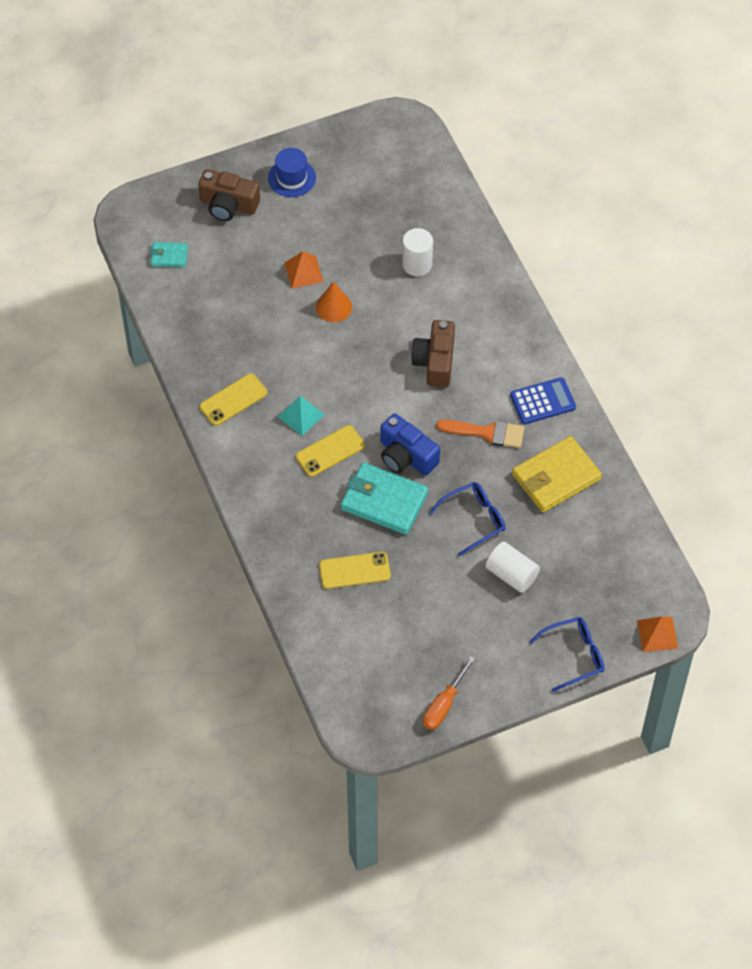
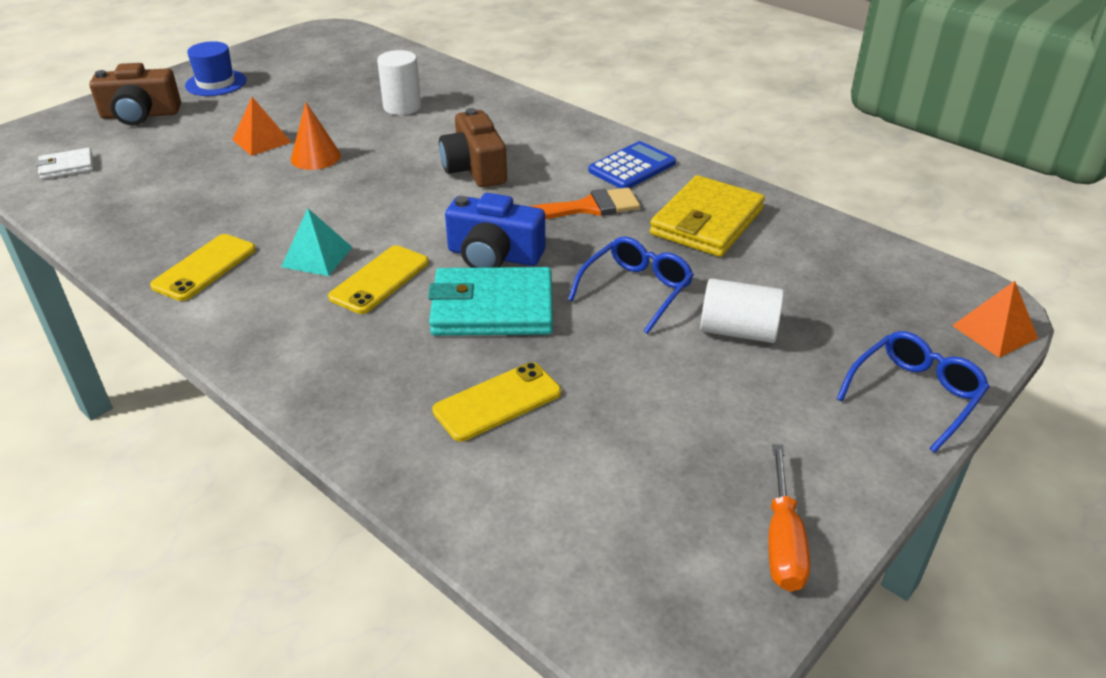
camera: 25 degrees left, 20 degrees down
(169, 256) = (67, 167): turquoise wallet -> white wallet

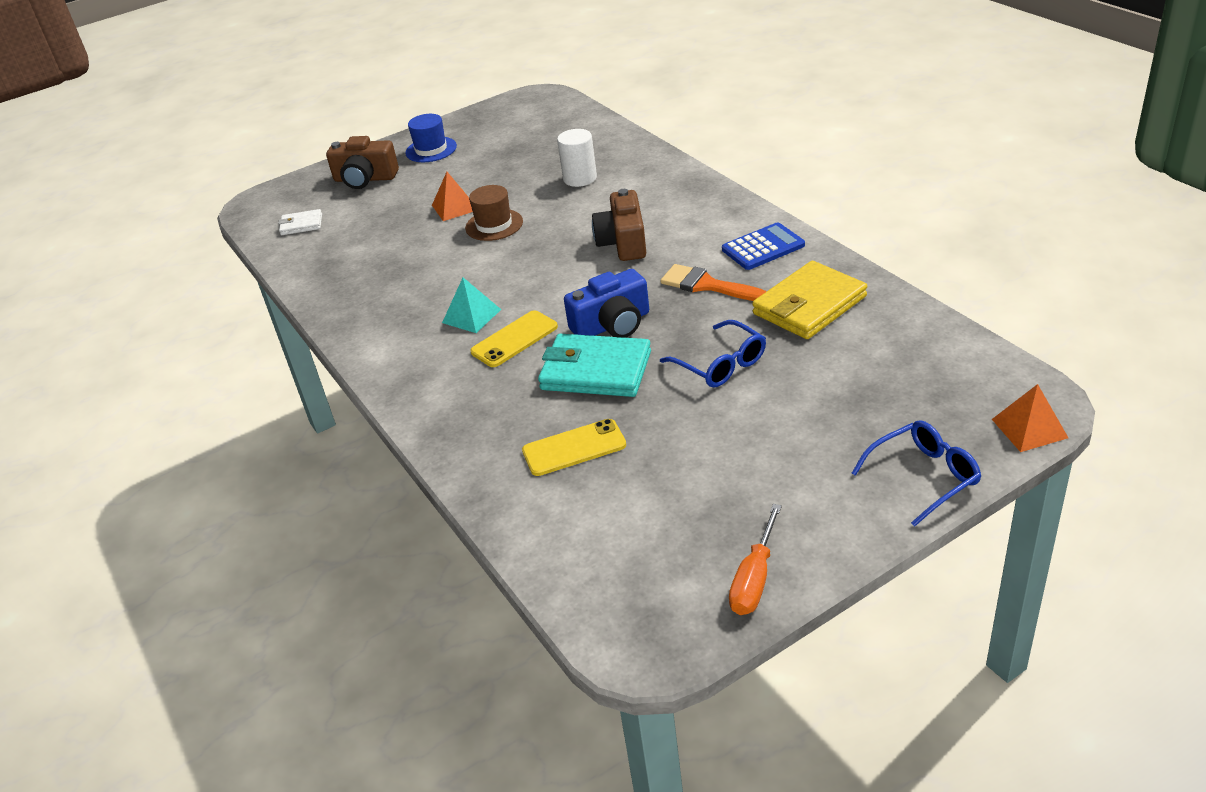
camera: 20 degrees right, 0 degrees up
(204, 267) = (385, 319): yellow phone -> none
(315, 157) = (494, 225): orange cone -> brown hat
(494, 256) = (612, 325): blue camera -> blue camera turned 60 degrees counterclockwise
(586, 208) = (707, 285): orange brush -> orange brush turned 150 degrees counterclockwise
(636, 290) = (720, 364): blue glasses -> blue glasses turned 90 degrees clockwise
(738, 331) = (793, 407): white cylinder -> none

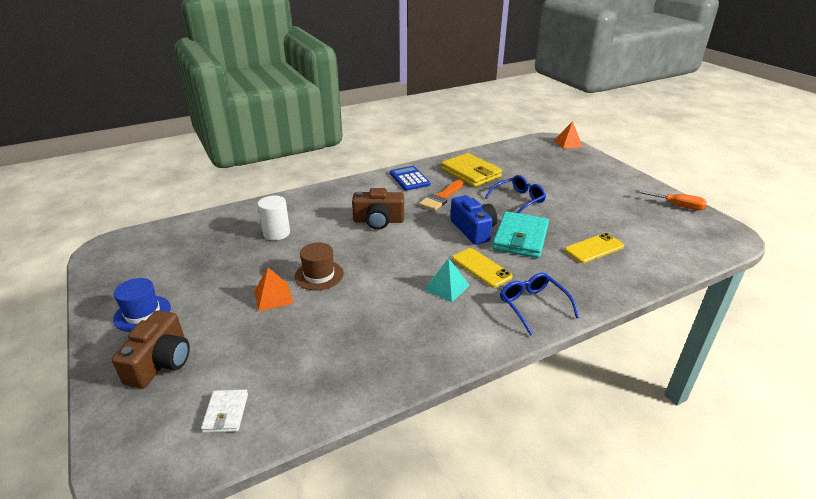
camera: 90 degrees left, 5 degrees down
(574, 448) = (594, 248): yellow phone -> yellow phone turned 75 degrees clockwise
(924, 477) = (601, 165): blue glasses -> blue glasses (533, 306)

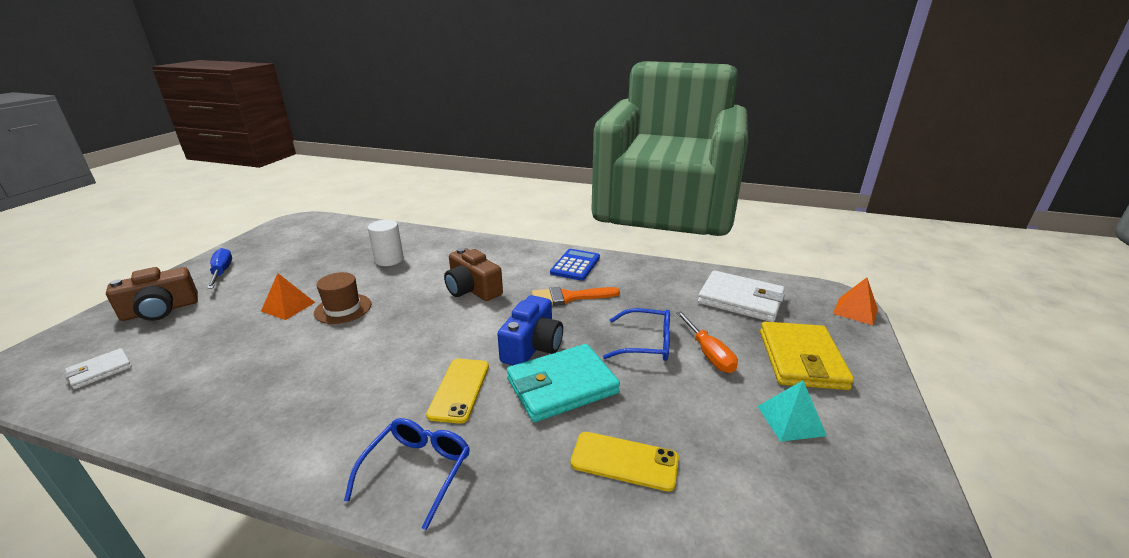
camera: 45 degrees right, 5 degrees down
(142, 313) = (222, 272): blue hat -> blue screwdriver
(446, 287) = (394, 386): turquoise pyramid -> turquoise pyramid (790, 420)
(470, 173) = (649, 288): yellow wallet -> yellow wallet (801, 359)
(519, 159) = (740, 300): none -> white wallet
(676, 206) = (898, 496): orange screwdriver -> orange screwdriver (708, 353)

